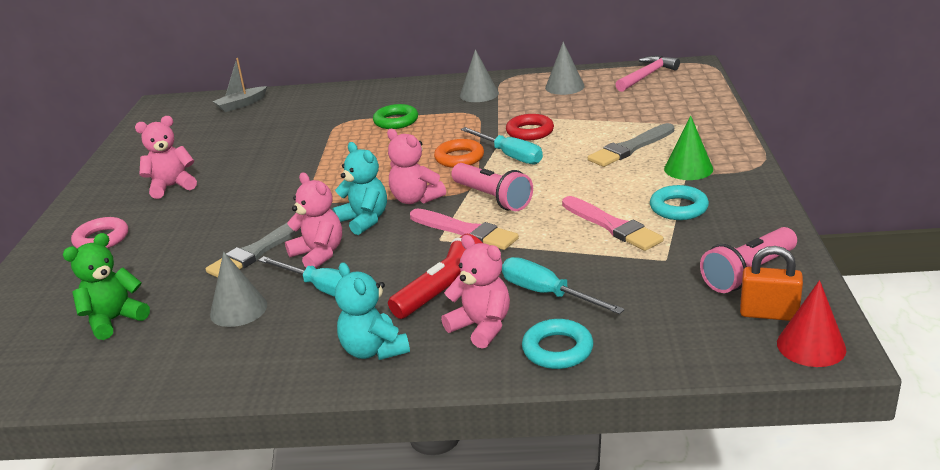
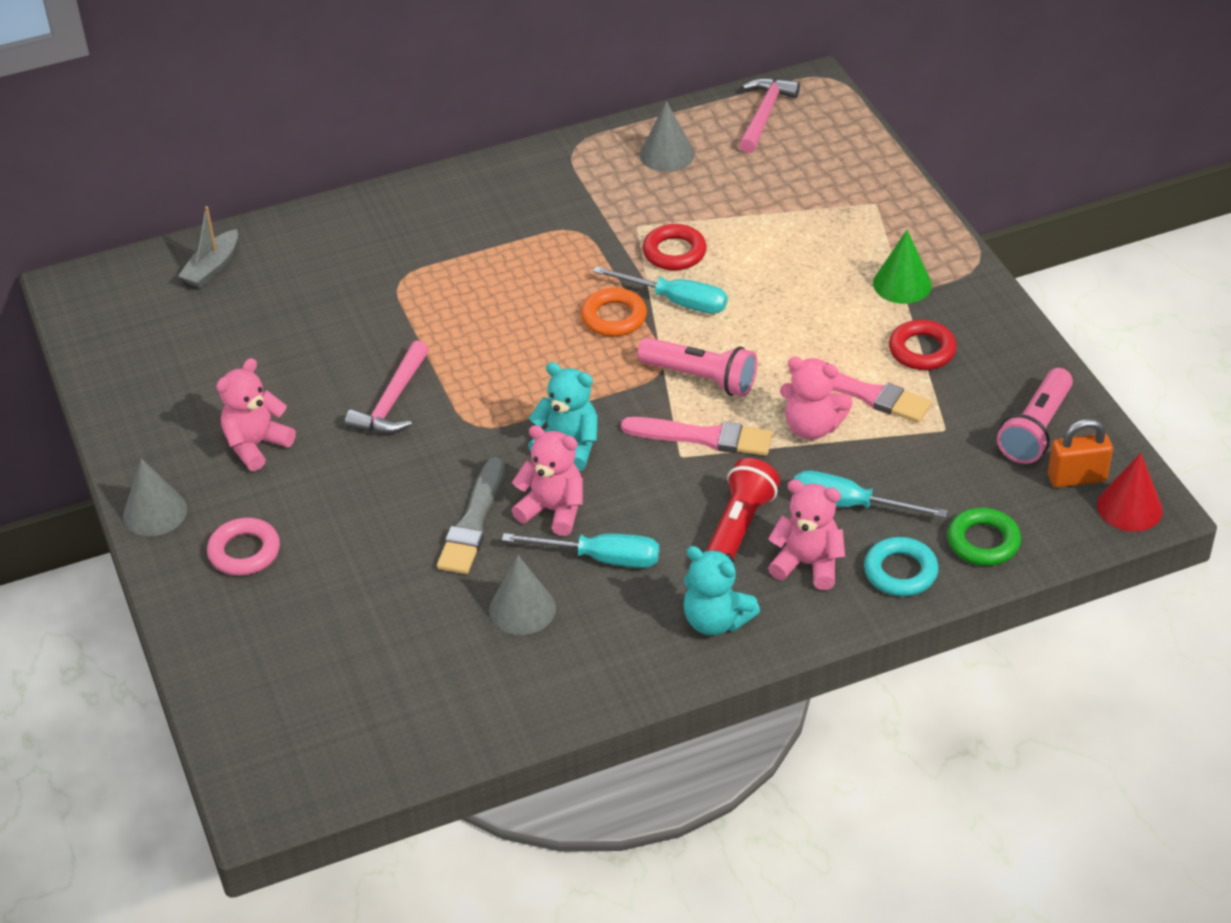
camera: 25 degrees left, 15 degrees up
(114, 320) = (385, 660): green teddy bear -> none
(275, 178) = (392, 402): none -> pink hammer
(396, 121) = (477, 263): green ring -> green ring (983, 542)
(415, 199) = (607, 399): pink teddy bear -> pink teddy bear (812, 427)
(479, 94) = (557, 188): grey cone -> grey cone (155, 512)
(630, 148) = (817, 260): grey brush -> none
(678, 208) = (922, 350): turquoise ring -> red ring

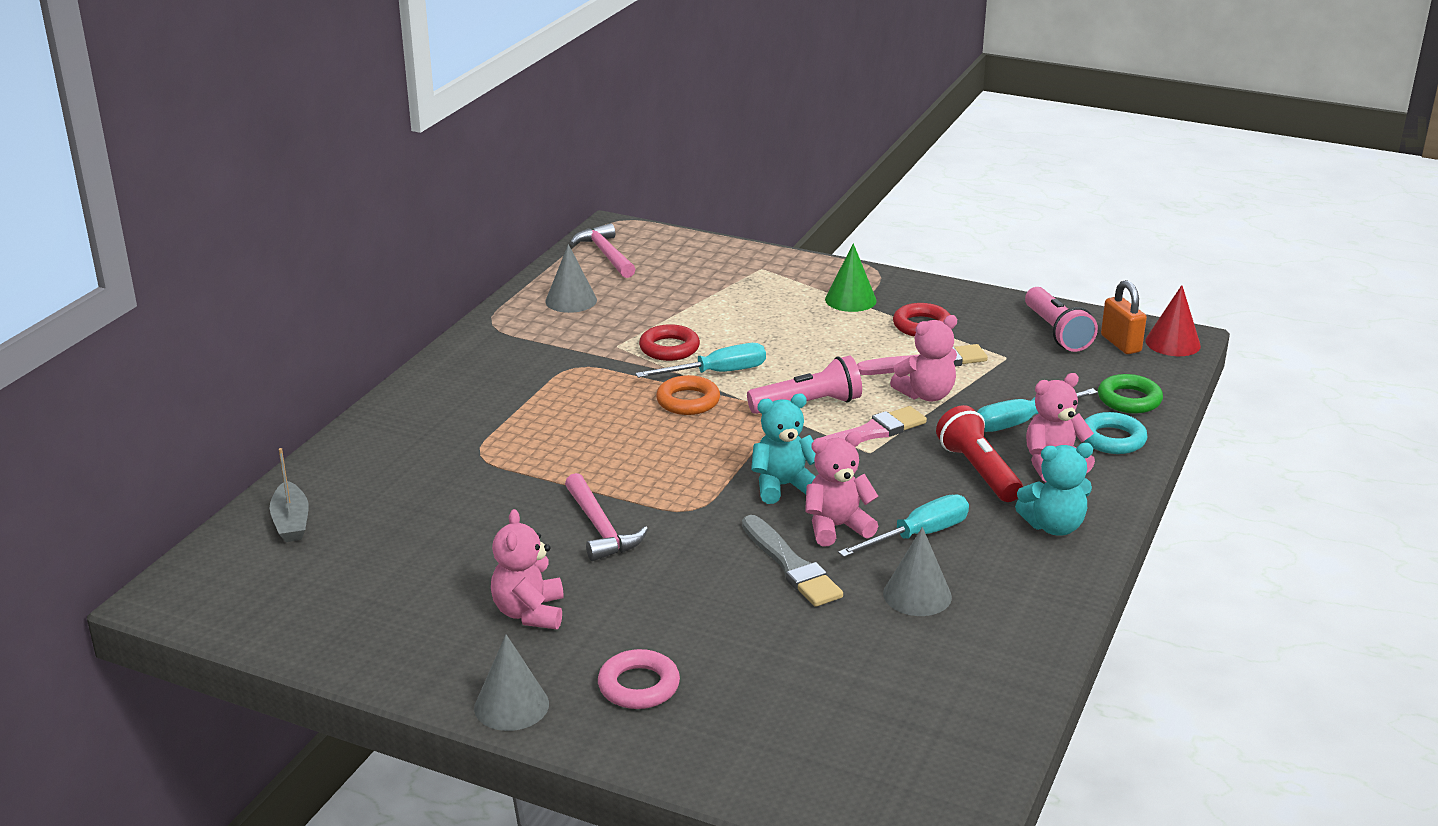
camera: 45 degrees left, 15 degrees down
(1077, 478) = (1120, 344): orange padlock -> orange padlock turned 60 degrees counterclockwise

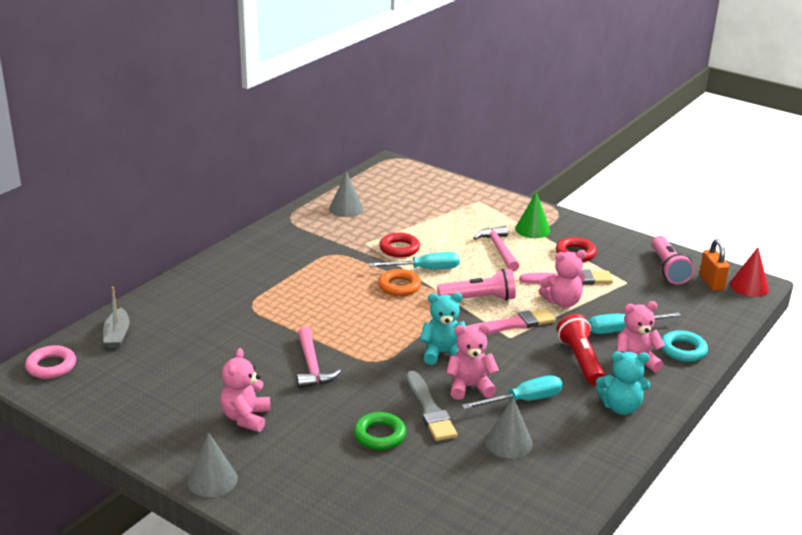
camera: 10 degrees right, 0 degrees up
(606, 254) = (379, 180): pink hammer -> pink hammer (499, 249)
(639, 686) = (299, 479): pink ring -> pink ring (51, 366)
(1129, 399) = (704, 323): green ring -> green ring (379, 435)

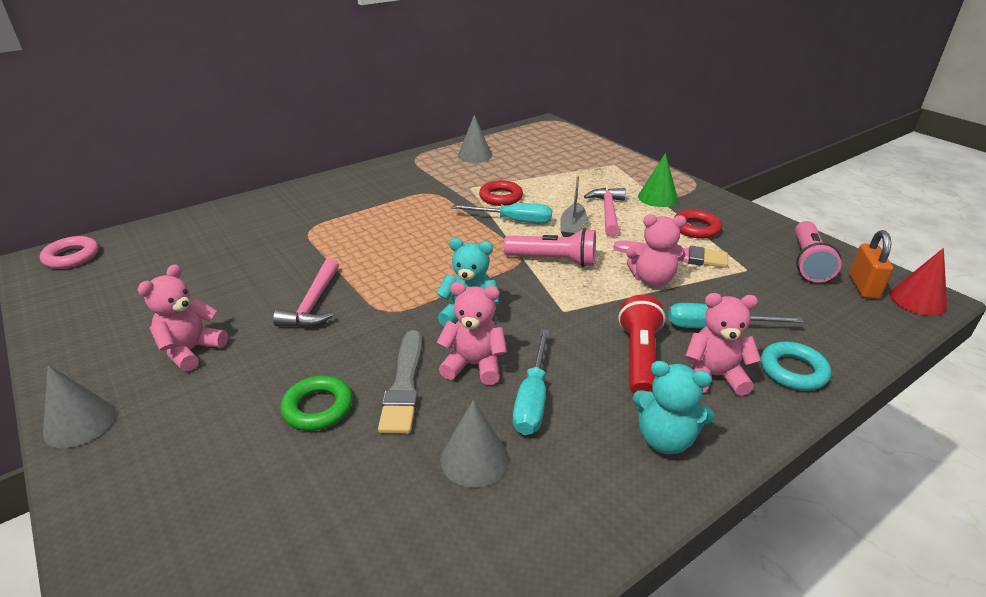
camera: 20 degrees right, 5 degrees up
(117, 335) = (160, 237): grey boat -> grey boat (572, 228)
(399, 286) = (474, 233): orange ring -> none
(511, 325) = (574, 296): pink brush -> none
(523, 400) = (532, 399): turquoise screwdriver -> turquoise screwdriver turned 105 degrees clockwise

